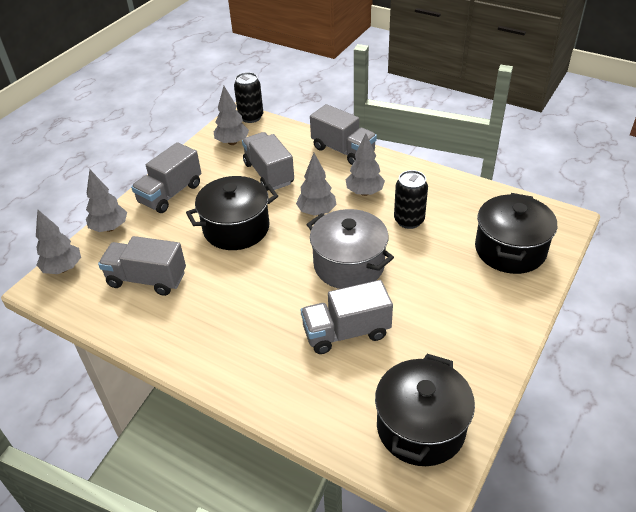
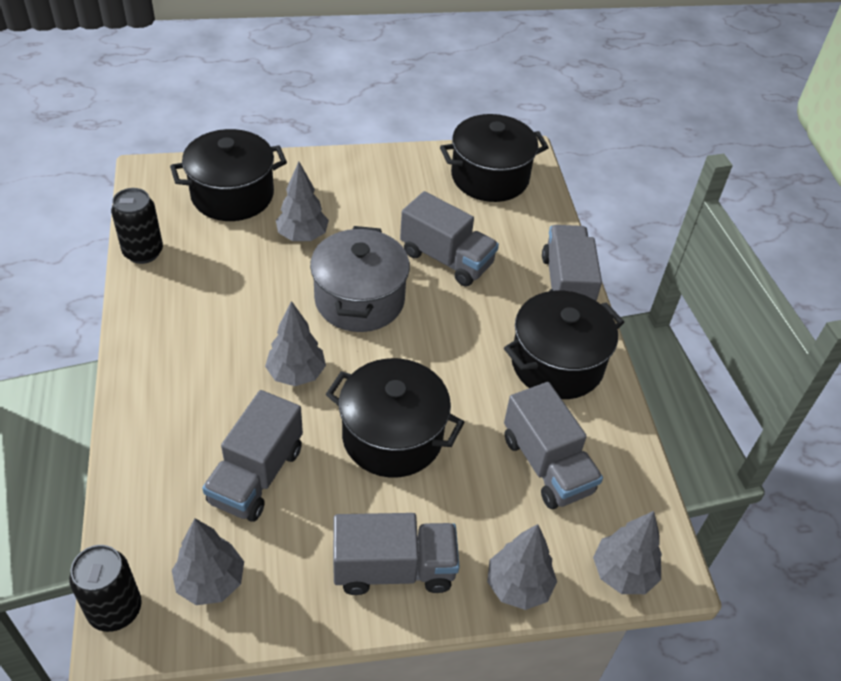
camera: 135 degrees left, 5 degrees up
(199, 332) = (557, 364): none -> black pot
(343, 150) = (138, 420): grey truck -> grey truck (566, 284)
(364, 192) = (221, 348): grey tree -> grey tree (302, 236)
(409, 220) = (245, 285): black can -> black can (143, 252)

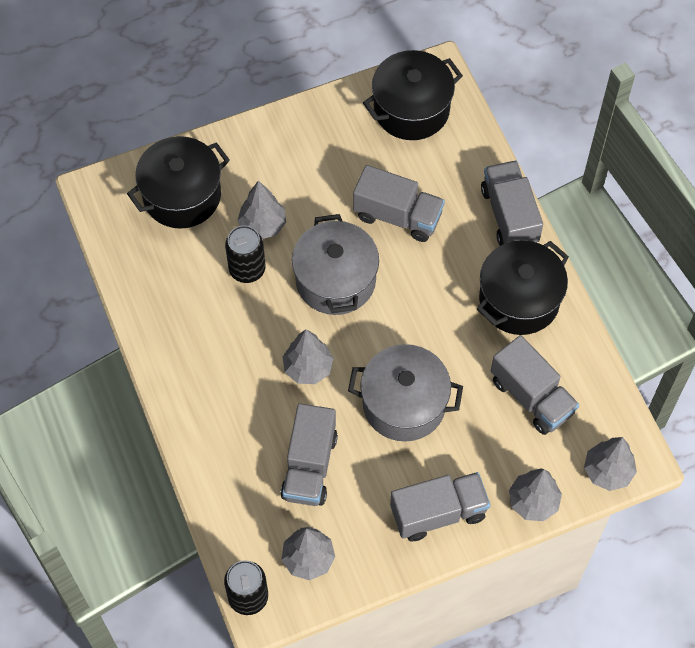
camera: 10 degrees left, 15 degrees up
(143, 252) = (129, 281): black can -> black can (247, 269)
(392, 436) = (404, 404): black pot -> grey pot

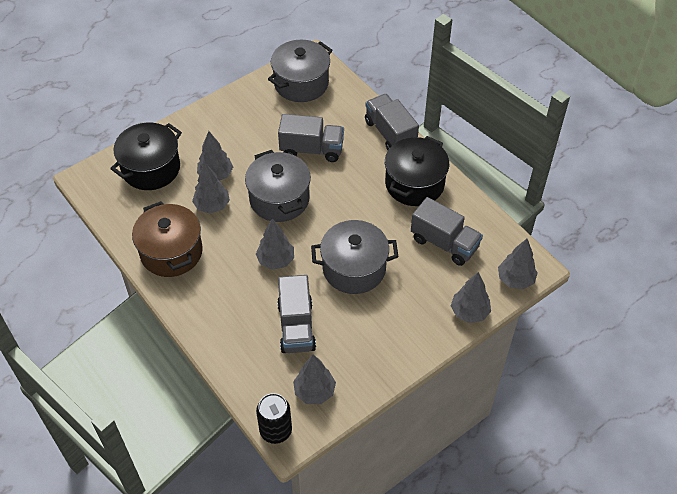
camera: 15 degrees left, 10 degrees down
(180, 324) = (171, 252): none -> brown pot
(247, 269) = (212, 206): black can -> grey tree
(411, 109) = (301, 83): black pot -> grey pot
(438, 512) = (402, 336): grey truck -> none

